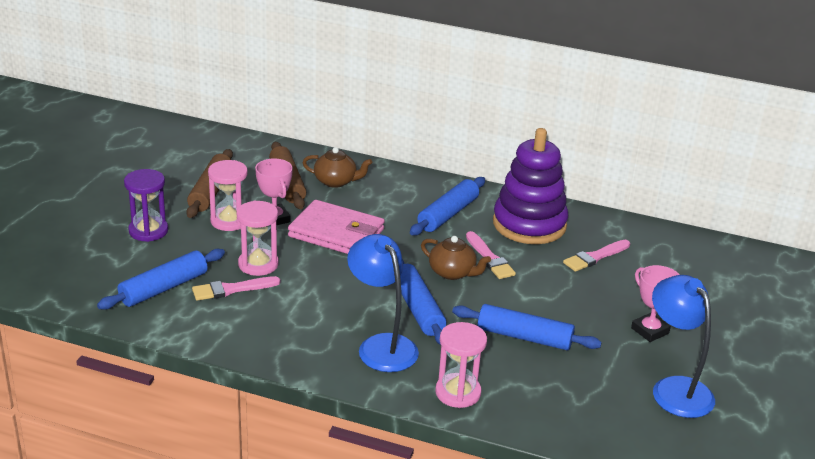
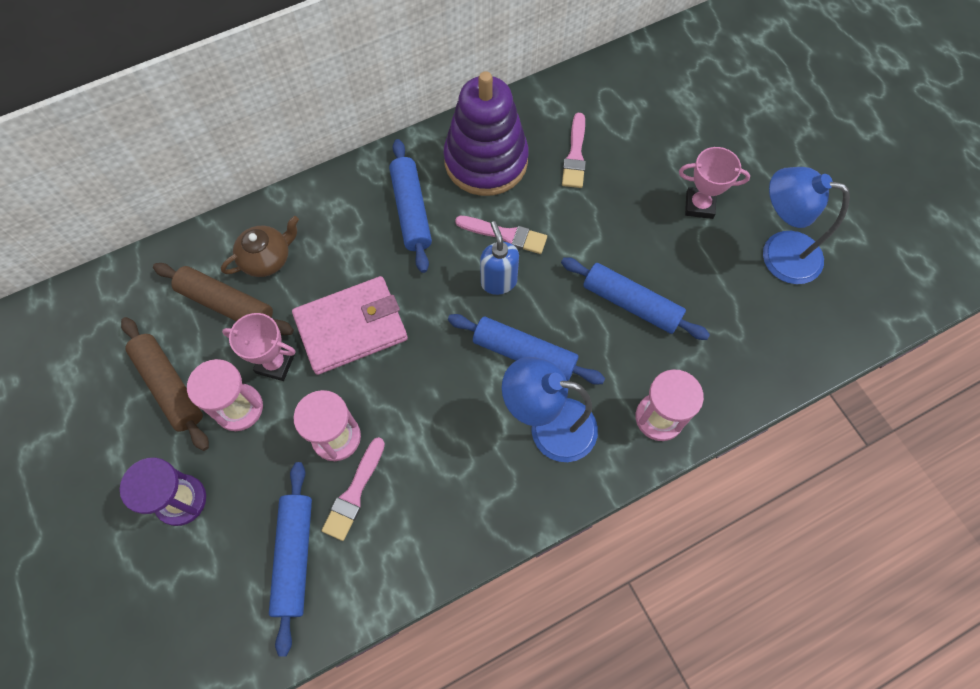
camera: 45 degrees left, 35 degrees up
(453, 272) = (498, 281): brown teapot -> blue soap dispenser
(524, 337) = (631, 303): blue rolling pin -> blue rolling pin turned 60 degrees clockwise

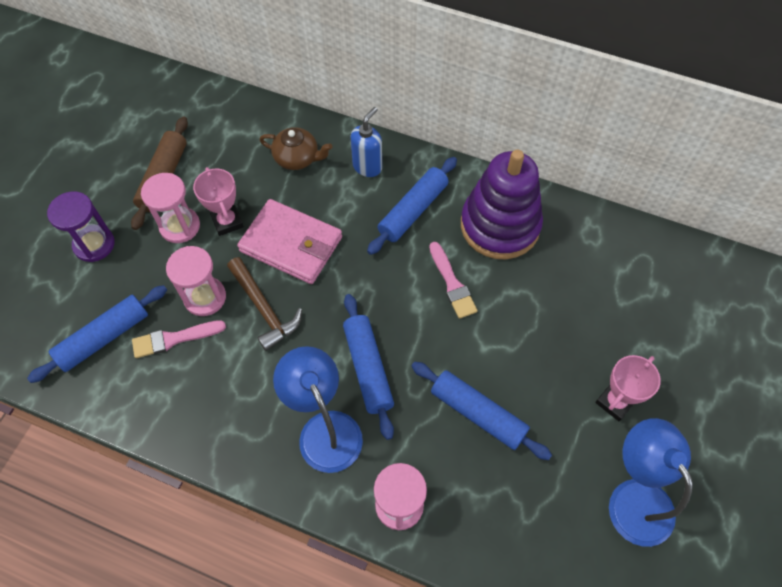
camera: 50 degrees right, 5 degrees down
(226, 304) = (245, 162): brown rolling pin -> none
(394, 395) = (264, 308): none -> brown hammer
(498, 281) = (410, 308): blue soap dispenser -> blue soap dispenser (367, 166)
(575, 155) = (567, 279): pink brush -> none
(631, 303) = (478, 413): blue rolling pin -> blue rolling pin turned 45 degrees counterclockwise
(699, 205) = (615, 402): pink trophy -> pink trophy turned 75 degrees clockwise

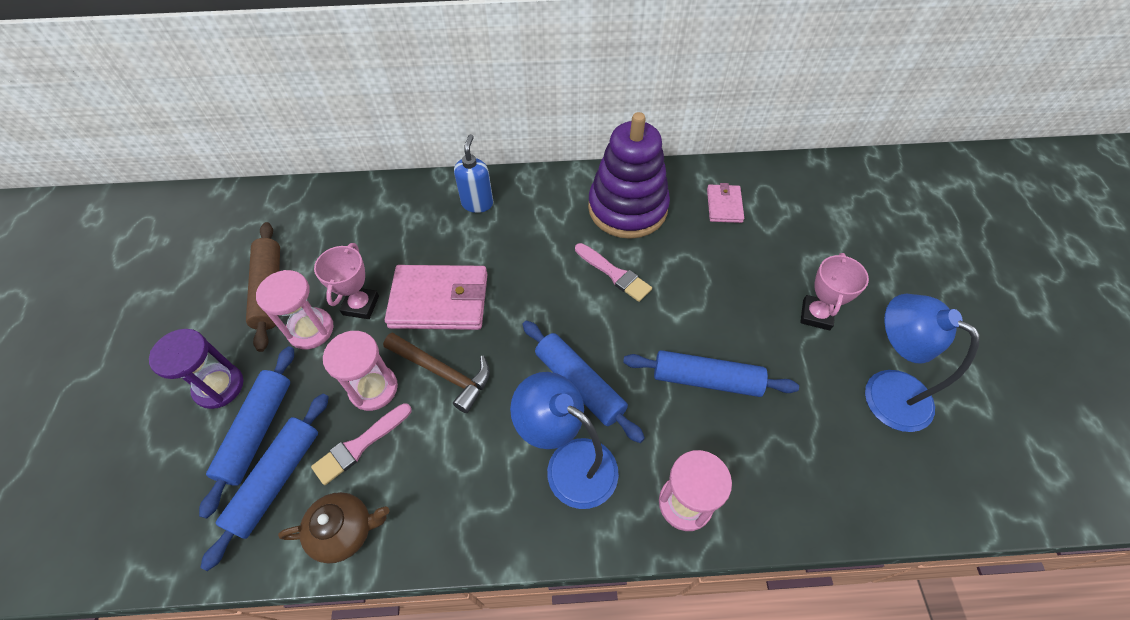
camera: 25 degrees left, 5 degrees down
(227, 221) = (361, 305): pink trophy -> pink trophy turned 60 degrees clockwise
(297, 158) = (404, 221): brown teapot -> brown teapot (344, 531)
(413, 211) = (542, 225): blue rolling pin -> blue rolling pin (257, 431)
(593, 260) = (724, 205): none -> pink wallet

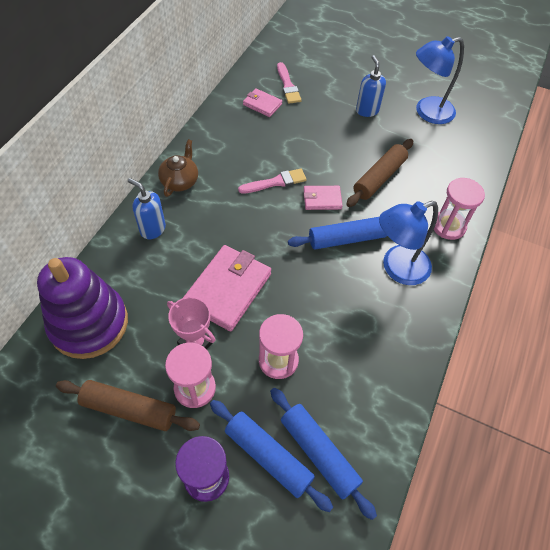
camera: 65 degrees left, 0 degrees up
(344, 531) = (381, 417): brown teapot -> brown teapot (180, 181)
(360, 445) = (320, 385): pink brush -> pink brush (288, 85)
(443, 373) = (292, 311): brown hammer -> none
(623, 331) = (322, 199): none -> pink wallet
(627, 208) = (227, 149): purple stacking toy -> purple stacking toy (89, 323)
(706, 379) = (379, 178): blue rolling pin -> brown rolling pin
(816, 315) = (367, 110): pink trophy -> blue soap dispenser

